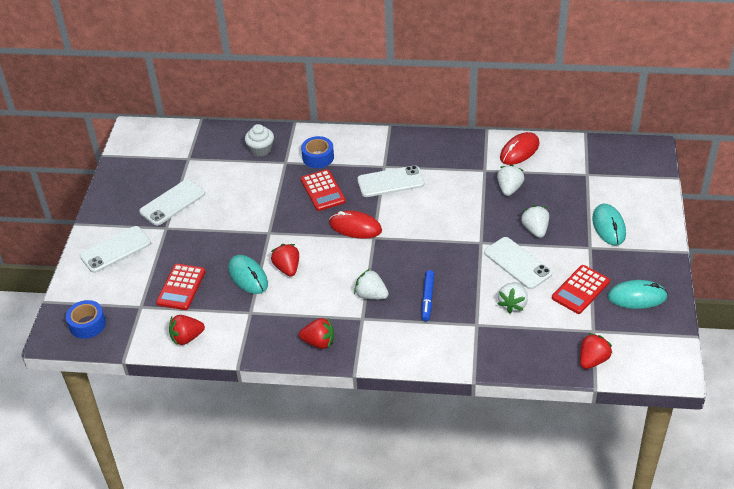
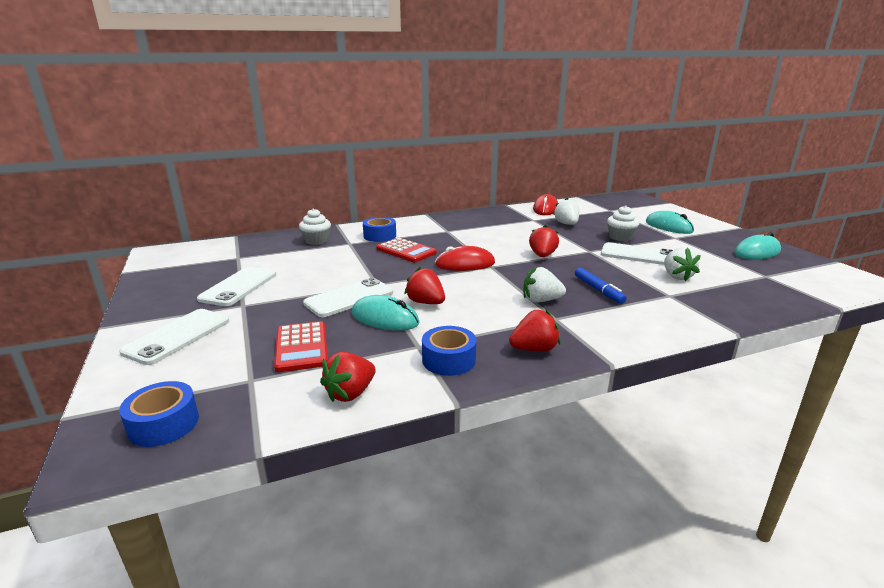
camera: 30 degrees left, 20 degrees down
(259, 332) = (449, 360): none -> blue tape
(390, 182) = (464, 237): white phone -> white phone (349, 298)
(535, 230) = (620, 237): white strawberry -> white cupcake
(580, 290) = (711, 257): red calculator -> none
(593, 360) = (802, 292): red strawberry -> red strawberry (542, 255)

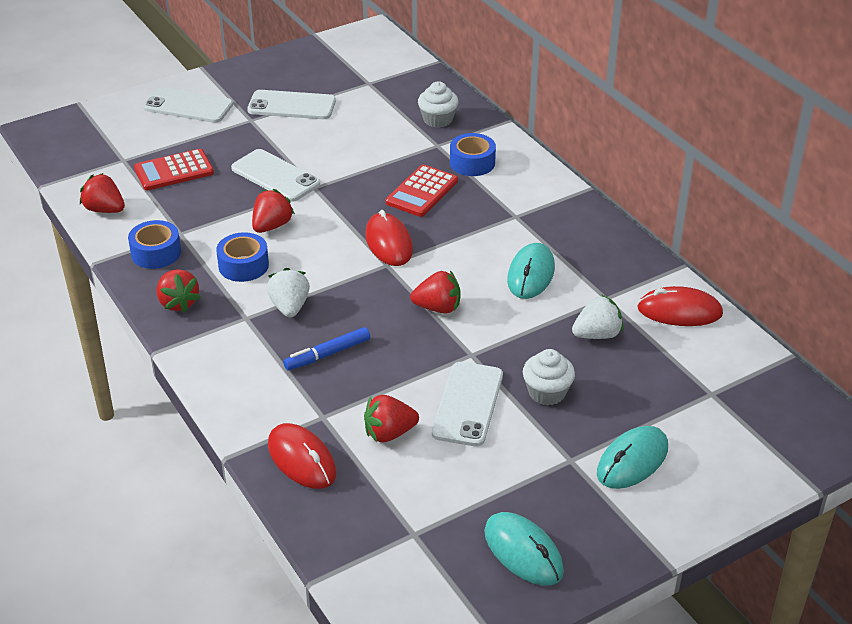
camera: 80 degrees right, 15 degrees up
(164, 424) = (69, 141): blue tape -> blue tape (243, 265)
(385, 318) = (232, 205): turquoise mouse -> turquoise mouse (531, 274)
(676, 276) = (389, 433): white strawberry -> red strawberry
(720, 304) = (302, 459): none -> red mouse

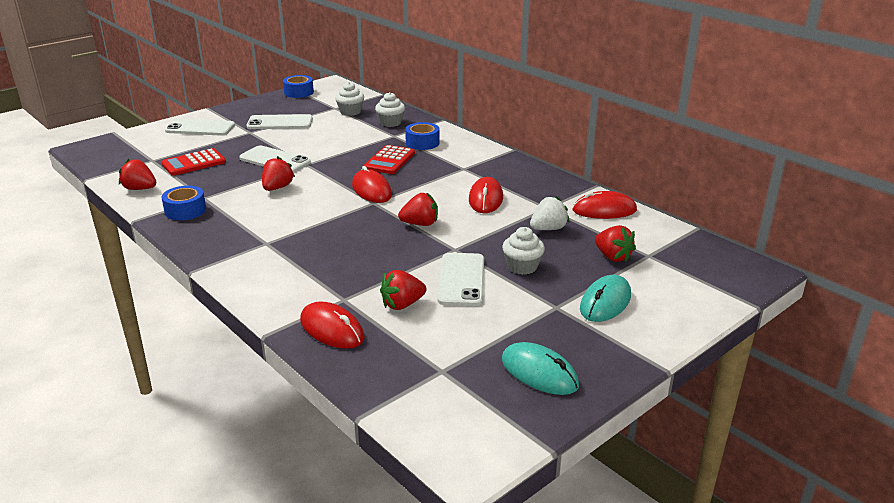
camera: 10 degrees left, 10 degrees down
(178, 303) = (208, 239): red strawberry -> red strawberry (612, 257)
(243, 265) = (259, 212): blue tape -> blue tape (298, 92)
(289, 307) = (301, 233): white strawberry -> none
(327, 354) = (338, 259): blue marker -> none
(388, 93) = (350, 112): none -> white cupcake
(531, 274) = (486, 199): turquoise mouse -> red mouse

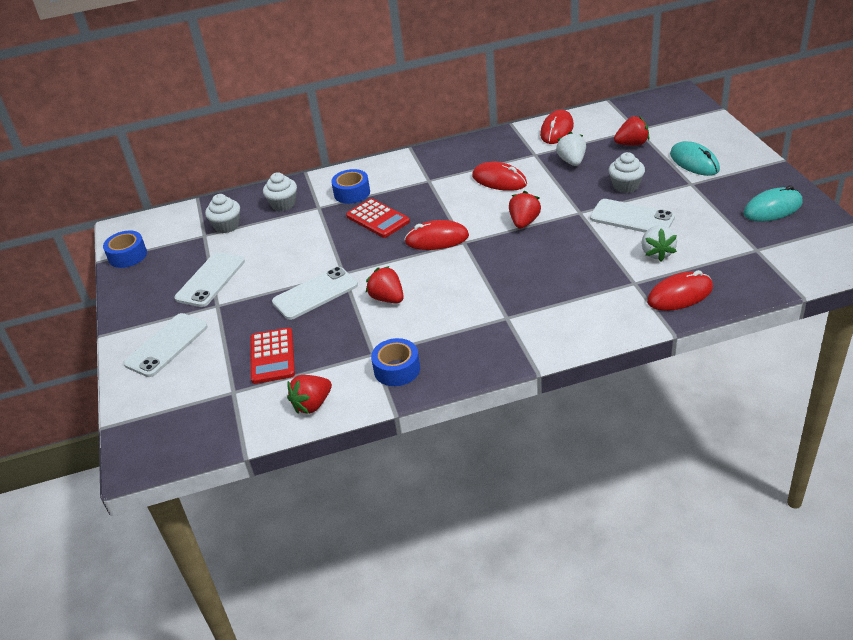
camera: 60 degrees left, 10 degrees up
(402, 304) = (657, 253): red strawberry -> white strawberry

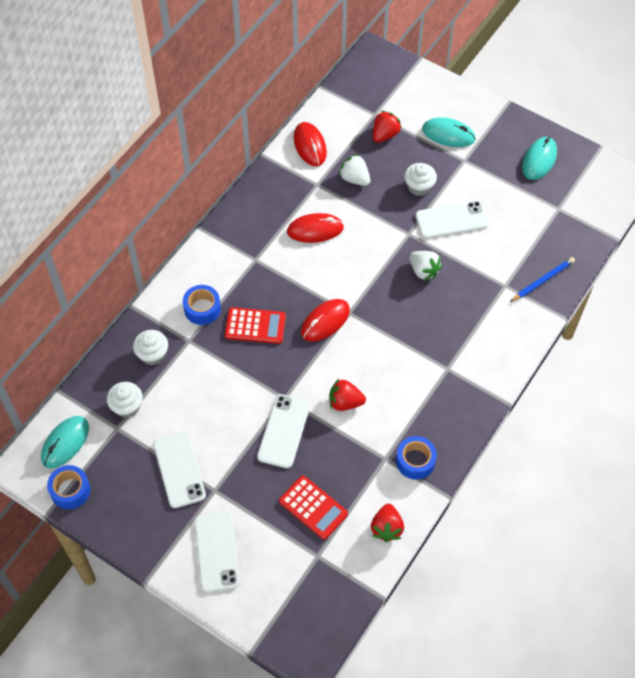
camera: 45 degrees left, 20 degrees up
(161, 228) = (65, 443): none -> turquoise mouse
(524, 222) = (376, 267): red strawberry -> none
(657, 253) = (497, 248): white strawberry -> white strawberry (423, 271)
(680, 295) = (543, 280): red mouse -> blue pencil

